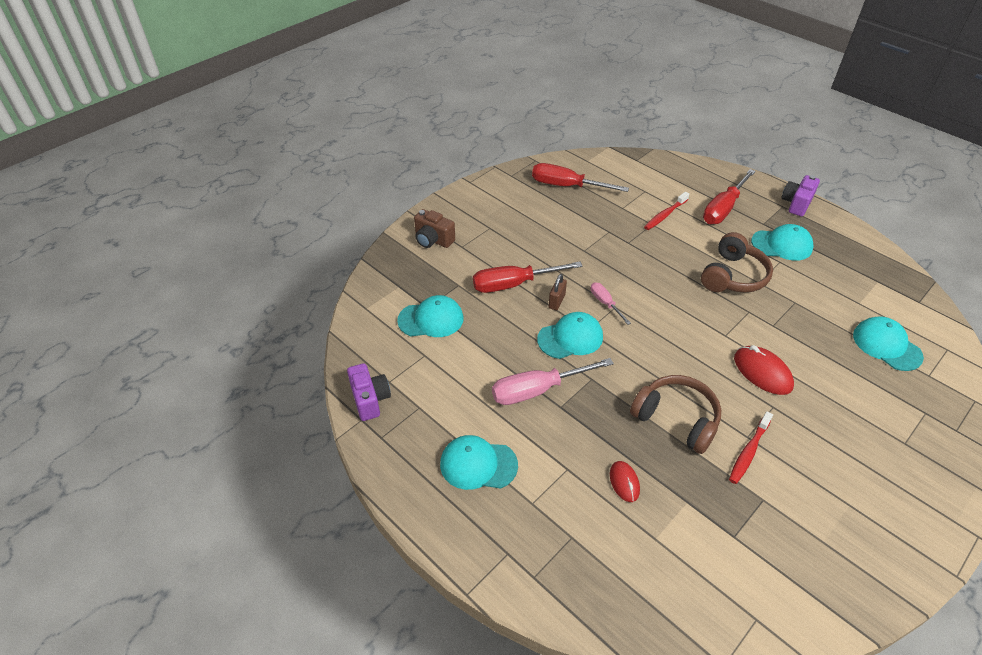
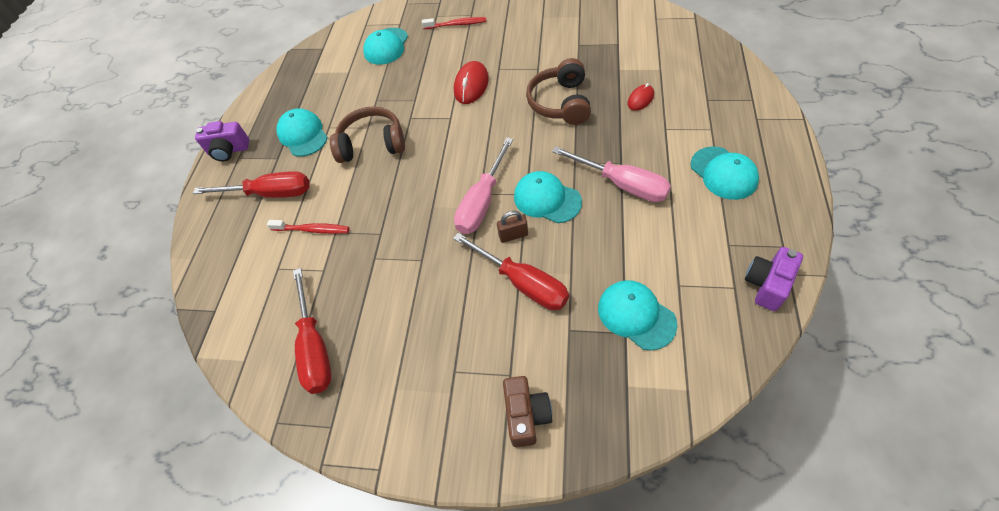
camera: 120 degrees left, 10 degrees up
(605, 303) = (482, 202): pink screwdriver -> pink screwdriver, size x1.87
(748, 452) = (550, 63): red toothbrush -> red toothbrush (456, 24)

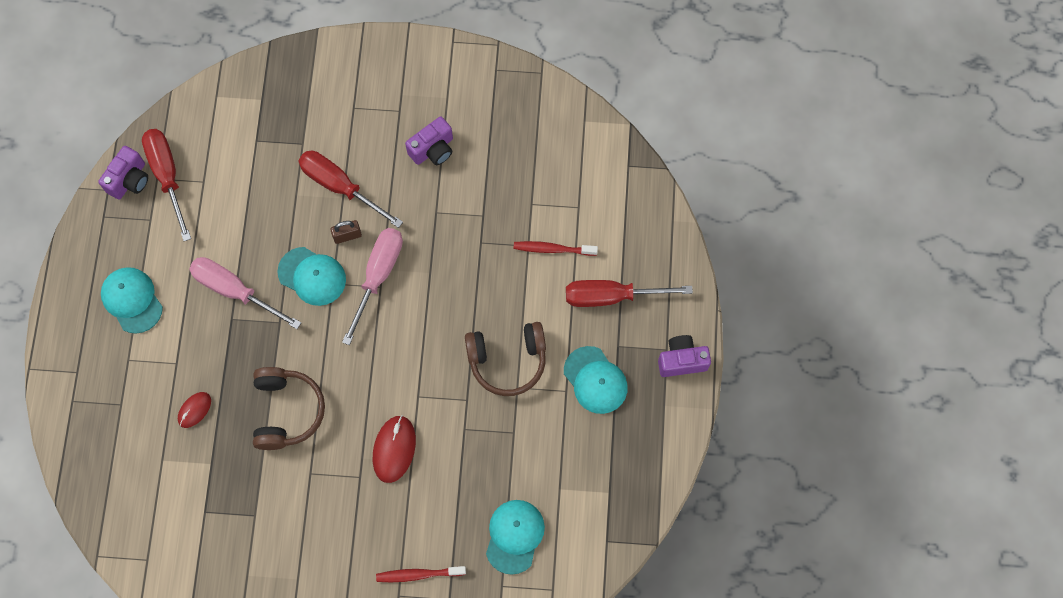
camera: 170 degrees right, 15 degrees up
(315, 347) = (523, 131): red screwdriver -> red screwdriver (167, 176)
(418, 325) = (433, 149): none -> purple camera
(526, 415) = (341, 78): brown camera -> none
(636, 315) = (244, 155): turquoise cap -> none

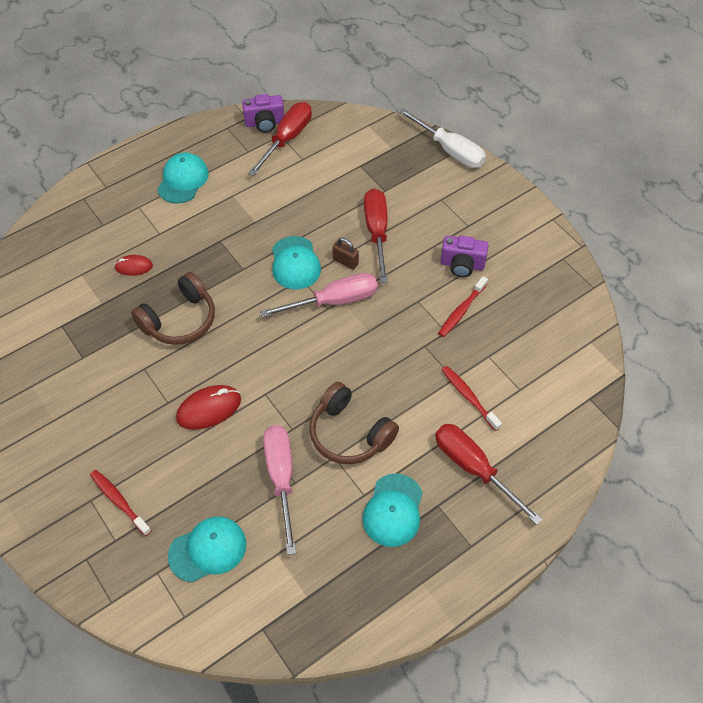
camera: 50 degrees right, 15 degrees down
(234, 291) = (242, 228): pink screwdriver -> pink screwdriver (281, 478)
(309, 55) = (450, 150): none -> white screwdriver
(474, 188) = (461, 311): none -> red toothbrush
(682, 360) = (473, 566): purple camera -> none

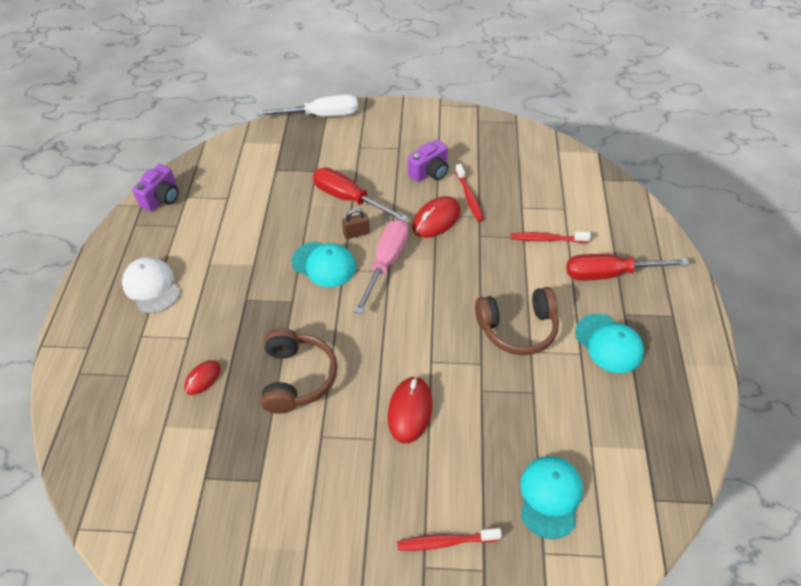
camera: 50 degrees left, 5 degrees down
(183, 180) = (151, 286): turquoise cap -> white cap
(281, 478) = (522, 399): pink screwdriver -> none
(287, 139) = (196, 195): red screwdriver -> none
(412, 304) = (436, 219): none -> red mouse

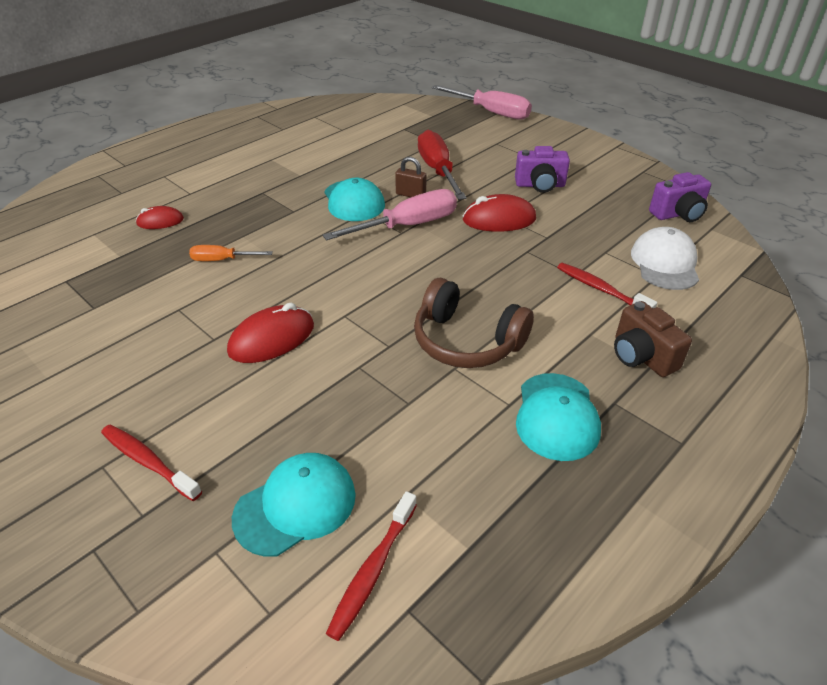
camera: 40 degrees right, 10 degrees down
(151, 286) = (213, 153): white cap -> white cap (664, 263)
(162, 198) = (296, 110): purple camera -> purple camera (678, 214)
(297, 377) = (222, 260): brown headphones -> orange screwdriver
(322, 115) = (491, 112): white screwdriver -> pink screwdriver
(469, 197) = (556, 219): red toothbrush -> red toothbrush (372, 570)
(609, 274) = (641, 356): red screwdriver -> brown camera

